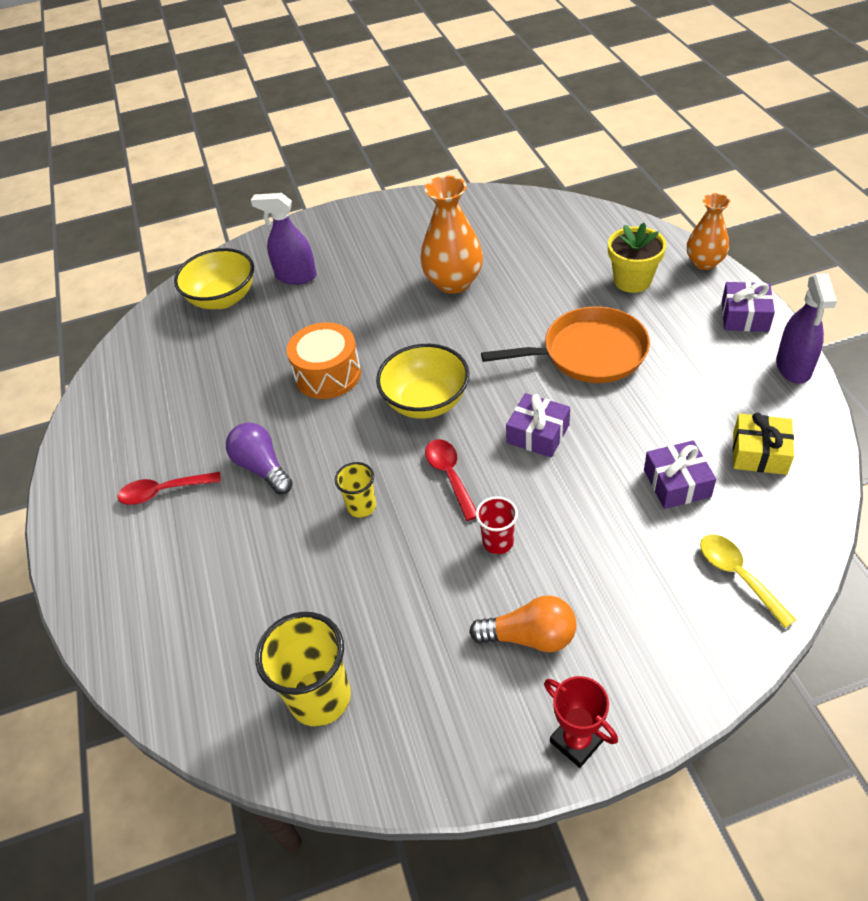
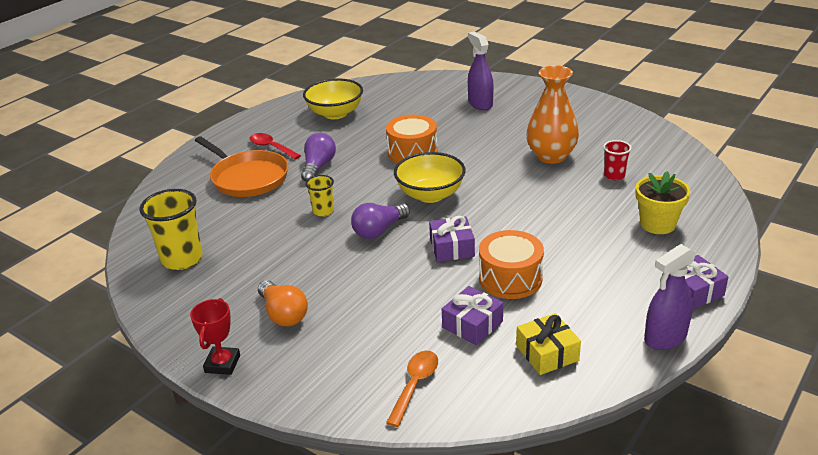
camera: 50 degrees right, 15 degrees down
(223, 298) = (431, 92): yellow bowl -> yellow bowl (335, 113)
(450, 476) = (379, 230): red spoon -> purple light bulb
(498, 542) = (344, 271): red cup -> red cup (614, 176)
(589, 353) = (554, 236): orange pan -> orange pan (247, 178)
(627, 418) = (510, 278): none -> orange drum
(704, 262) = (729, 248): orange vase -> none
(738, 576) = (415, 385): yellow spoon -> orange spoon

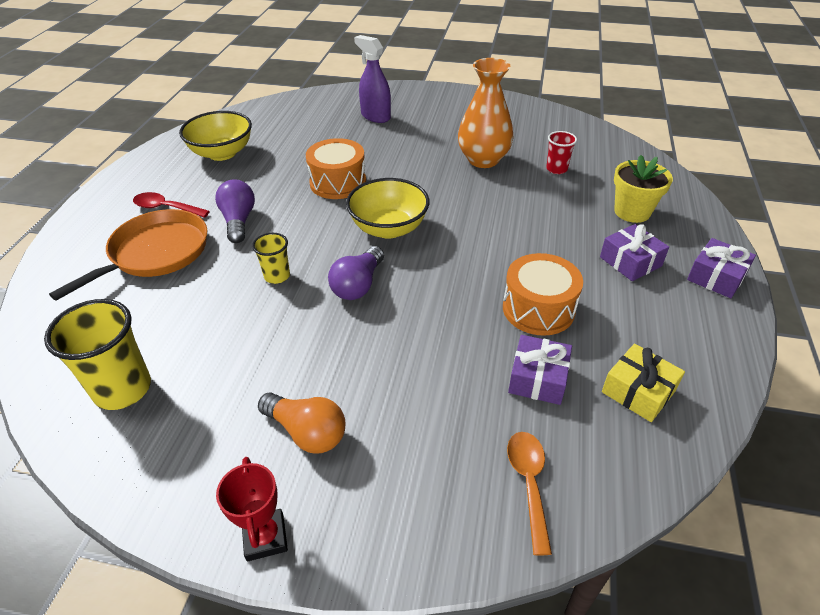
camera: 25 degrees left, 10 degrees up
(247, 178) = (156, 253): orange pan -> orange pan turned 75 degrees counterclockwise
(452, 248) = (452, 287): purple gift -> purple gift (630, 261)
(665, 338) = (732, 337): purple spray bottle -> none

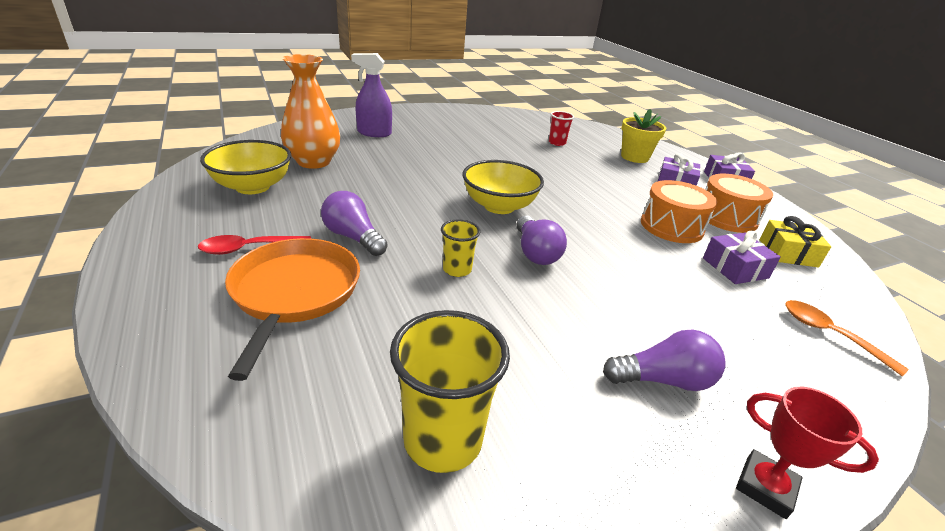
camera: 40 degrees left, 10 degrees down
(307, 432) = (663, 380): orange light bulb -> purple light bulb
(338, 183) = (409, 185): orange drum -> orange drum (726, 217)
(483, 160) = (501, 147): orange vase -> orange vase (313, 162)

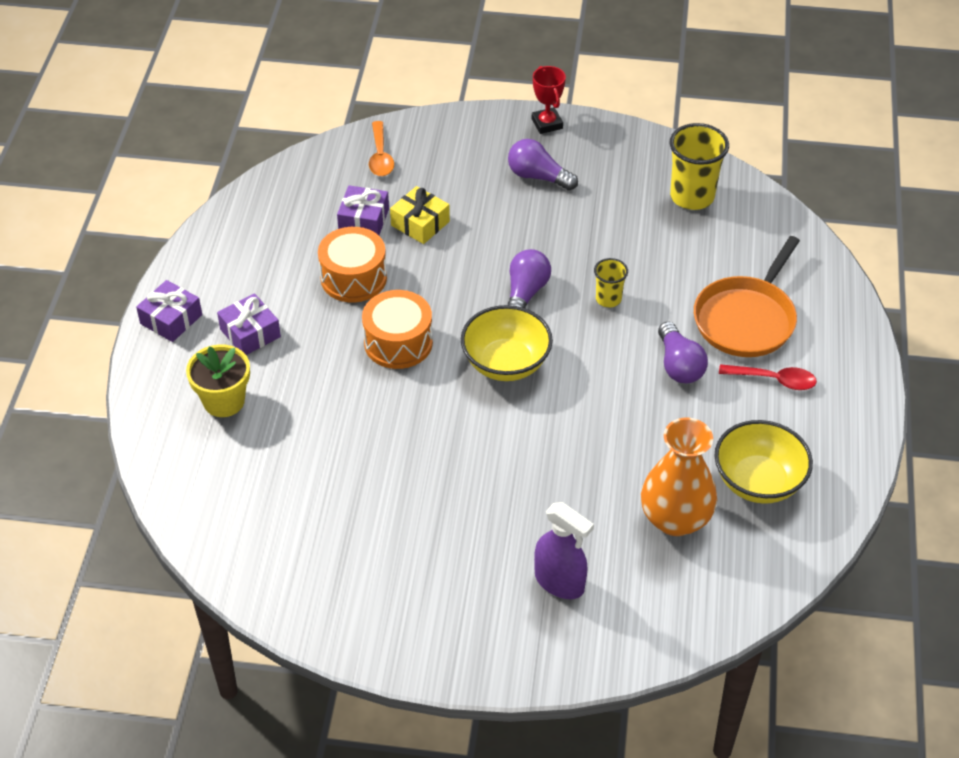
camera: 145 degrees left, 15 degrees up
(557, 143) = (297, 471): red cup -> none
(726, 217) = (273, 269): orange drum -> orange drum (398, 342)
(788, 253) = (286, 215): yellow gift -> yellow gift (420, 223)

